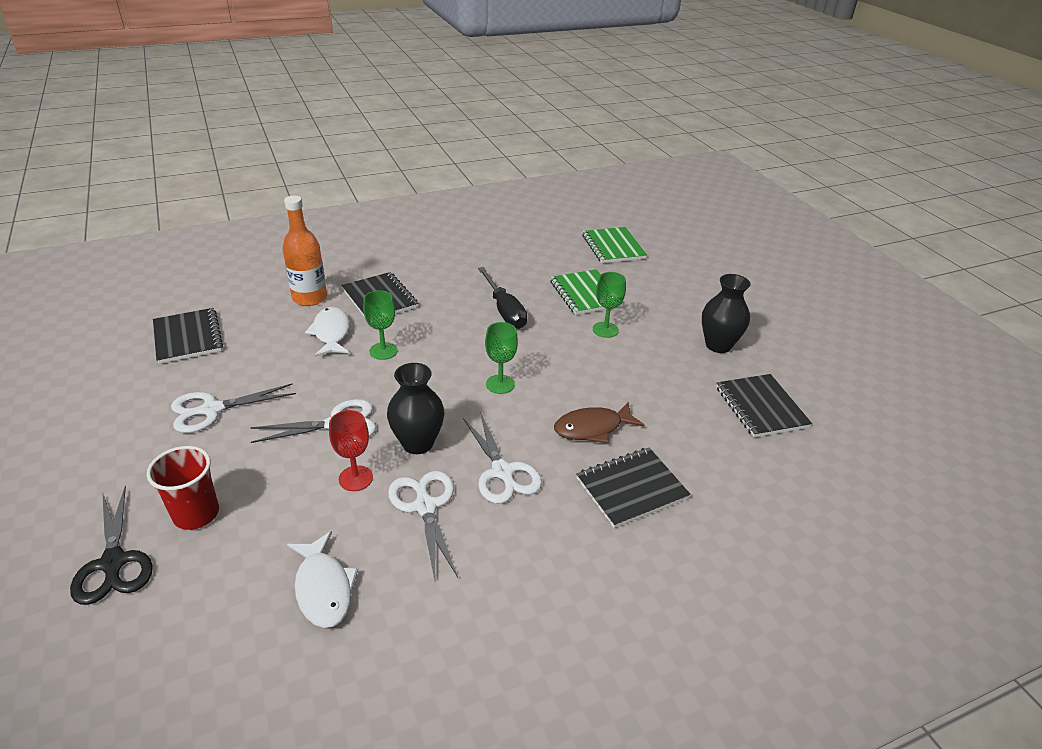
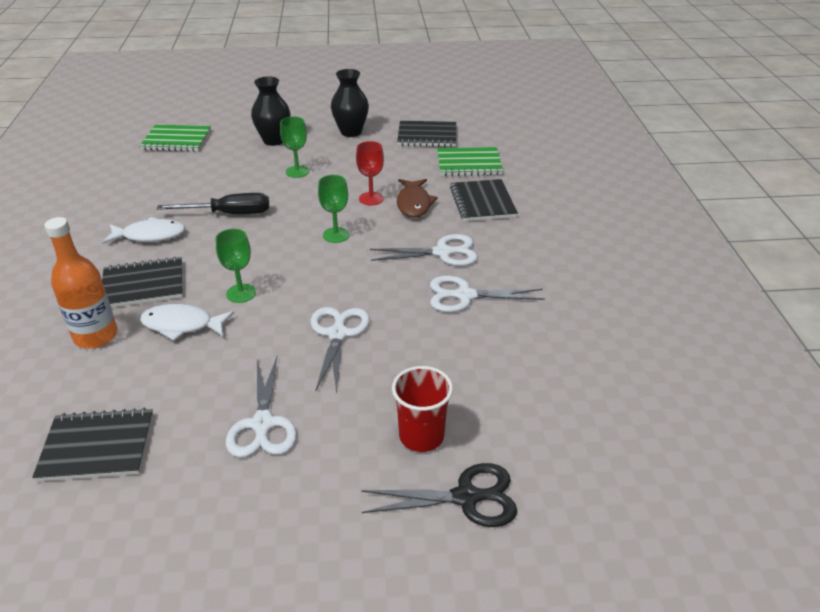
camera: 70 degrees left, 0 degrees up
(323, 588) = (533, 358): white fish -> white fish (150, 235)
(355, 478) = (416, 329): red goblet -> red goblet (371, 199)
(418, 443) = (388, 289): black vase -> black vase (274, 140)
(585, 294) = (238, 169): green notebook -> green notebook (469, 164)

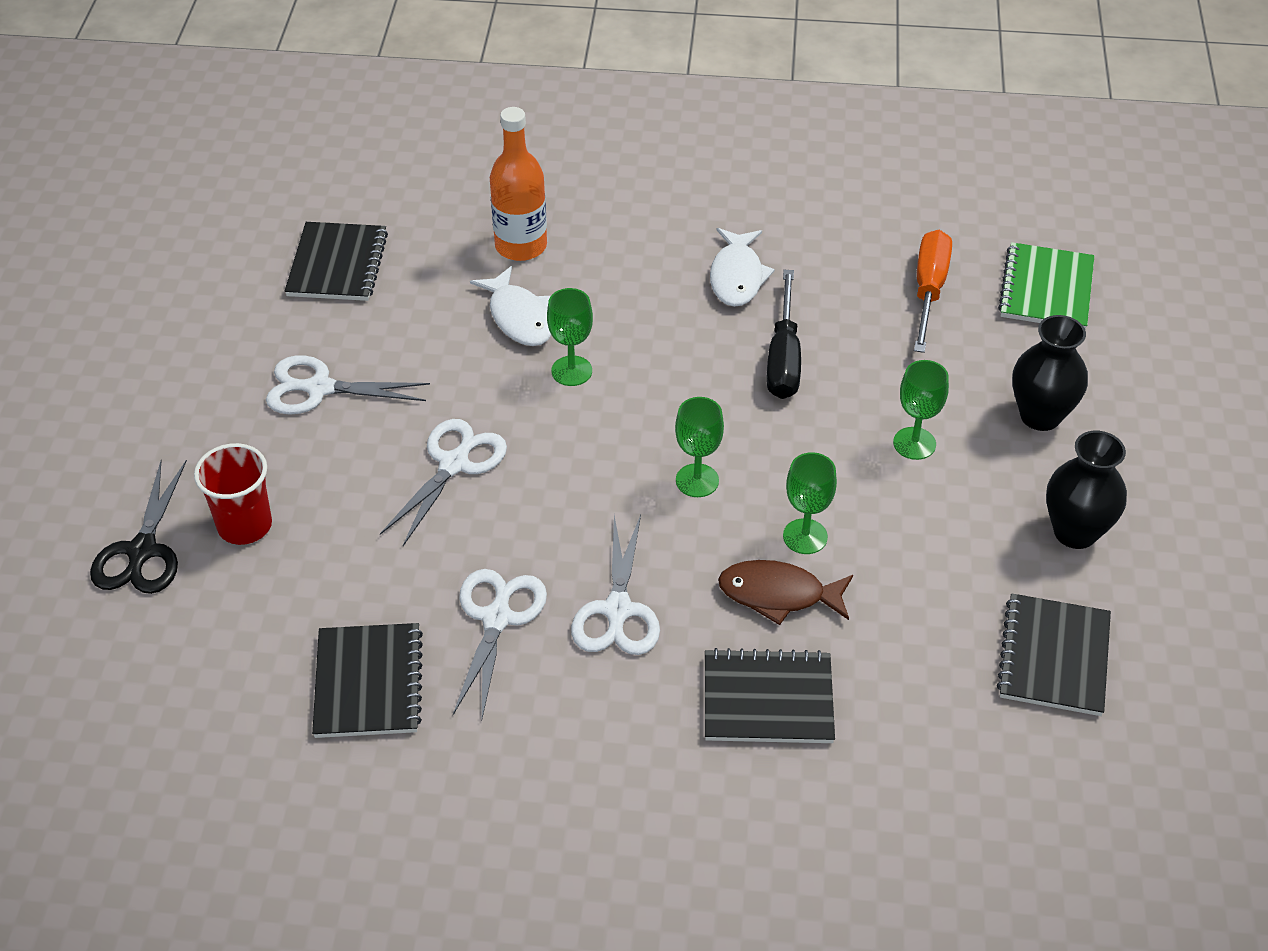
camera: 100 degrees right, 10 degrees up
(143, 285) = (616, 278): black notebook -> black notebook (368, 683)
(173, 172) = (928, 290): none -> orange screwdriver
(182, 325) = (519, 317): white fish -> white fish turned 135 degrees clockwise
(338, 334) = (454, 464): white scissors -> white scissors turned 75 degrees counterclockwise
(371, 199) = (805, 536): red goblet -> green goblet
(469, 164) = (922, 708): green notebook -> none

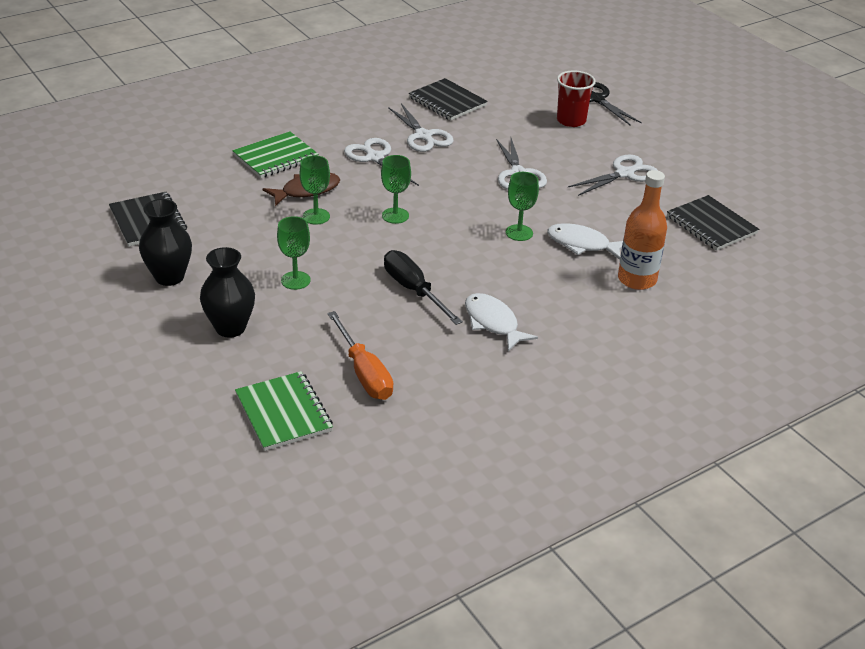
camera: 140 degrees right, 10 degrees down
(768, 699) = (276, 157): black notebook -> green notebook

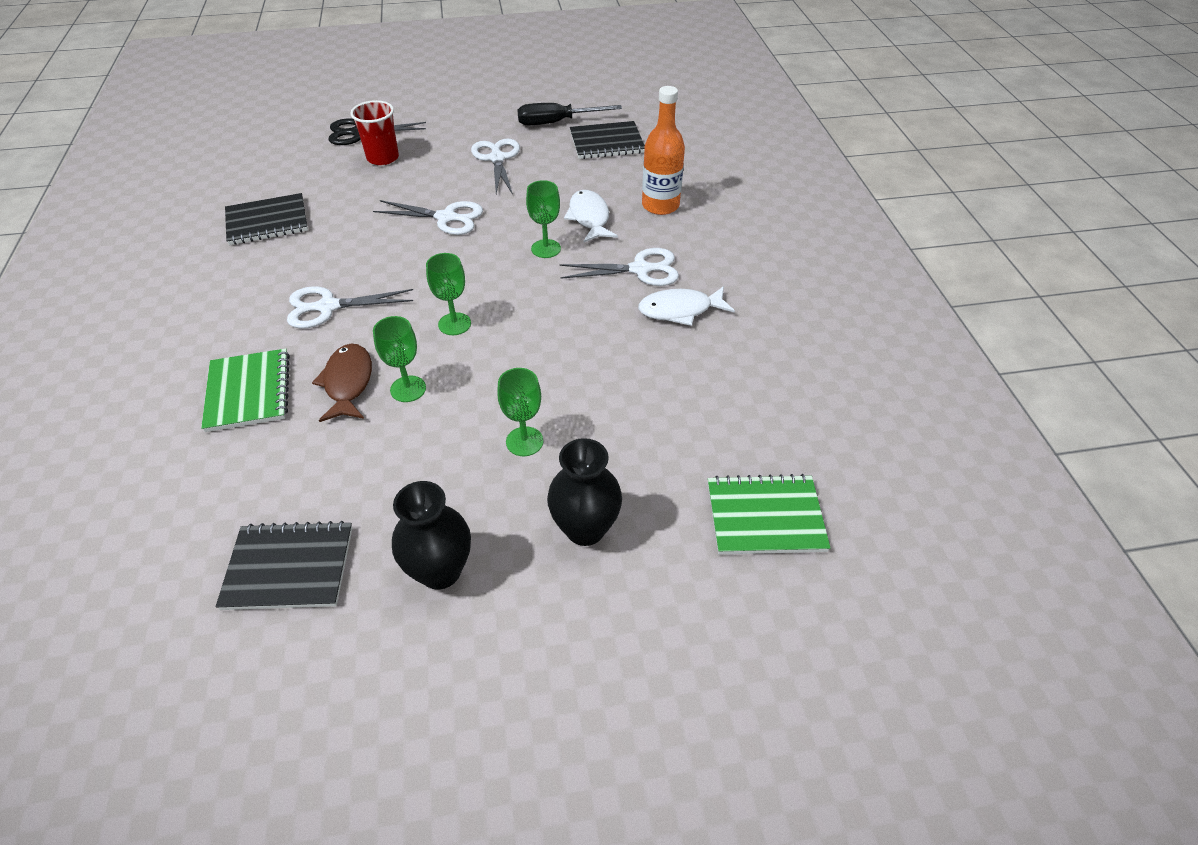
camera: 65 degrees left, 10 degrees up
(364, 373) = (720, 428): orange screwdriver -> none
(414, 290) = (598, 349): black screwdriver -> black screwdriver (557, 122)
(423, 136) = (318, 258): white scissors -> white scissors (640, 269)
(582, 244) = (589, 218): white fish -> white fish turned 120 degrees clockwise

